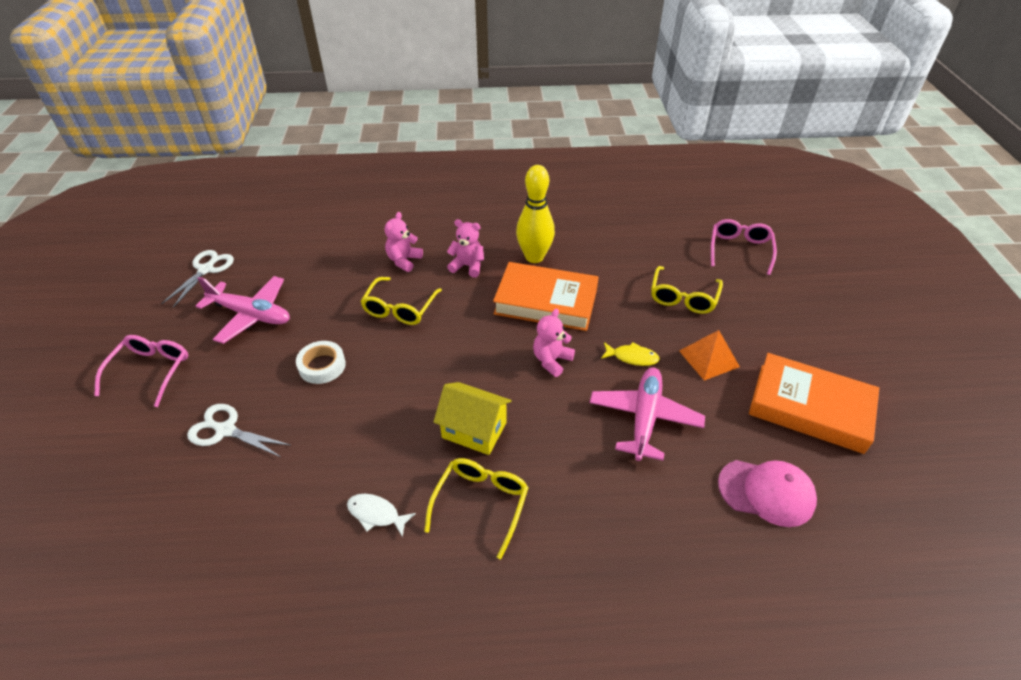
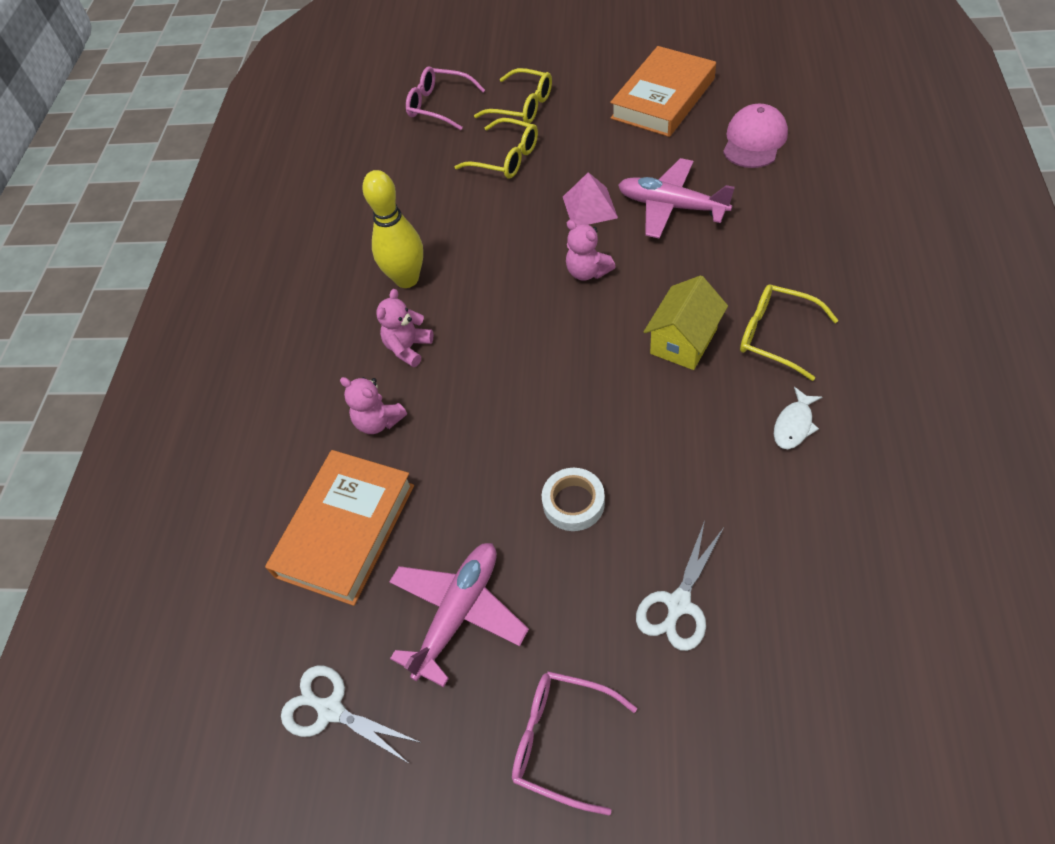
camera: 75 degrees left, 10 degrees up
(400, 308) = (477, 421): yellow glasses -> yellow glasses (522, 106)
(546, 301) = (491, 272): orange book -> orange book (346, 530)
(632, 357) = (589, 207): yellow fish -> pink pyramid
(709, 358) = (597, 152): orange pyramid -> none

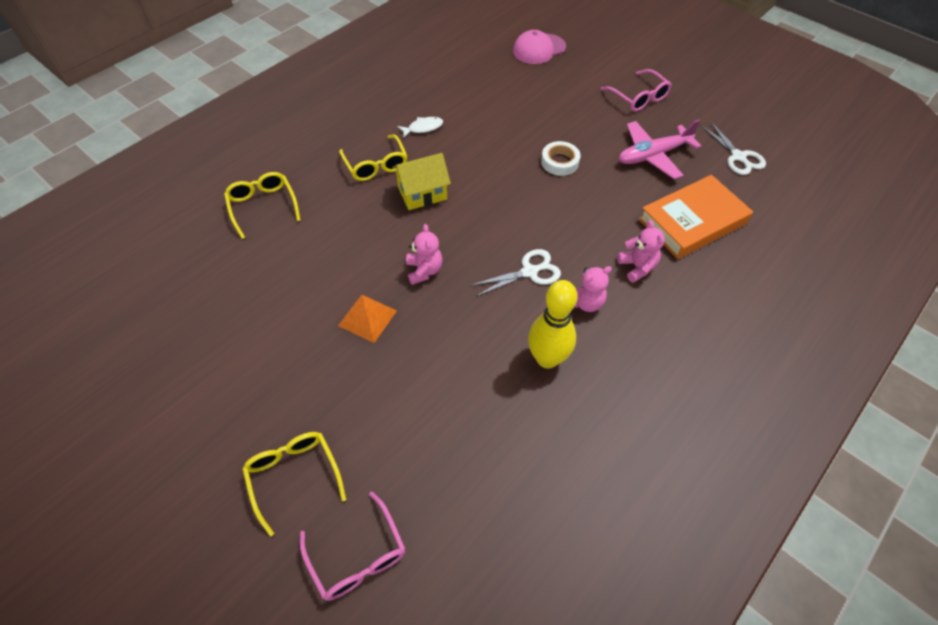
camera: 150 degrees left, 0 degrees up
(505, 158) = (371, 420): yellow glasses -> yellow glasses (263, 206)
(589, 207) = (367, 318): pink pyramid -> orange pyramid
(663, 98) = (195, 376): orange book -> none
(671, 206) = (320, 276): pink plane -> none
(678, 604) = (550, 105): white scissors -> white scissors (529, 272)
(754, 140) = (205, 283): pink cap -> pink cap (539, 49)

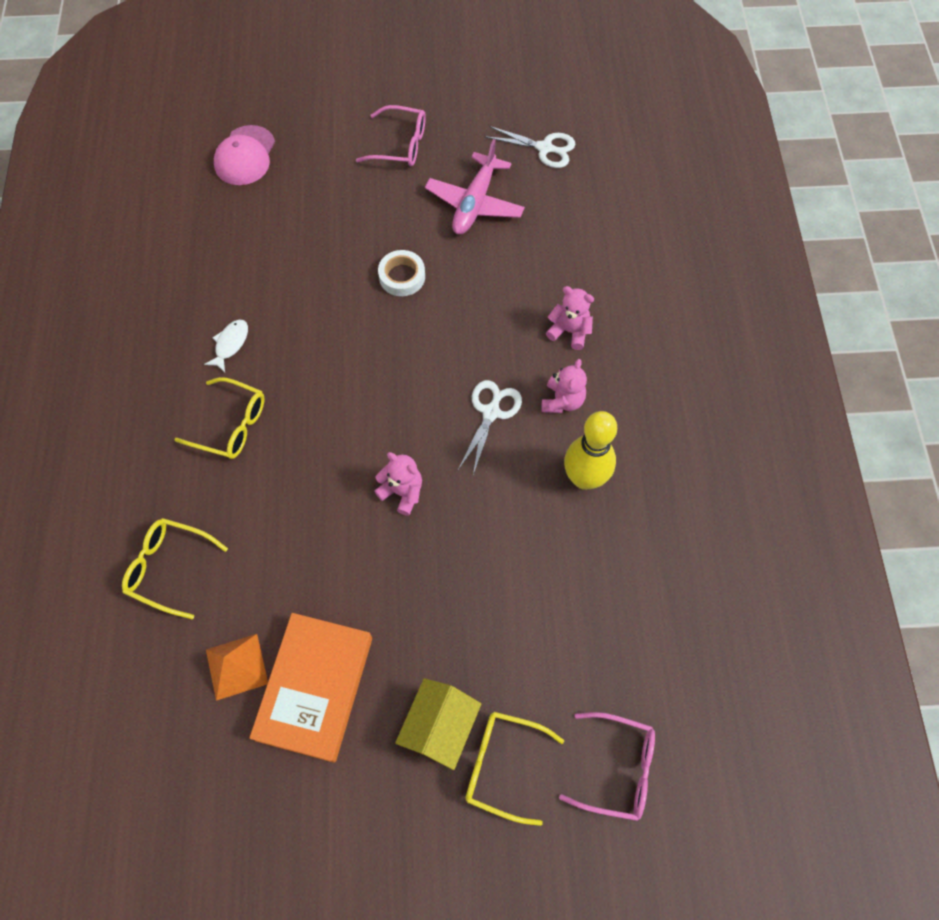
camera: 45 degrees left, 10 degrees up
(367, 318) = (404, 581): orange pyramid -> orange pyramid (236, 666)
(422, 193) = (313, 417): yellow house -> yellow house (440, 727)
(692, 221) = (569, 248): orange book -> orange book (315, 688)

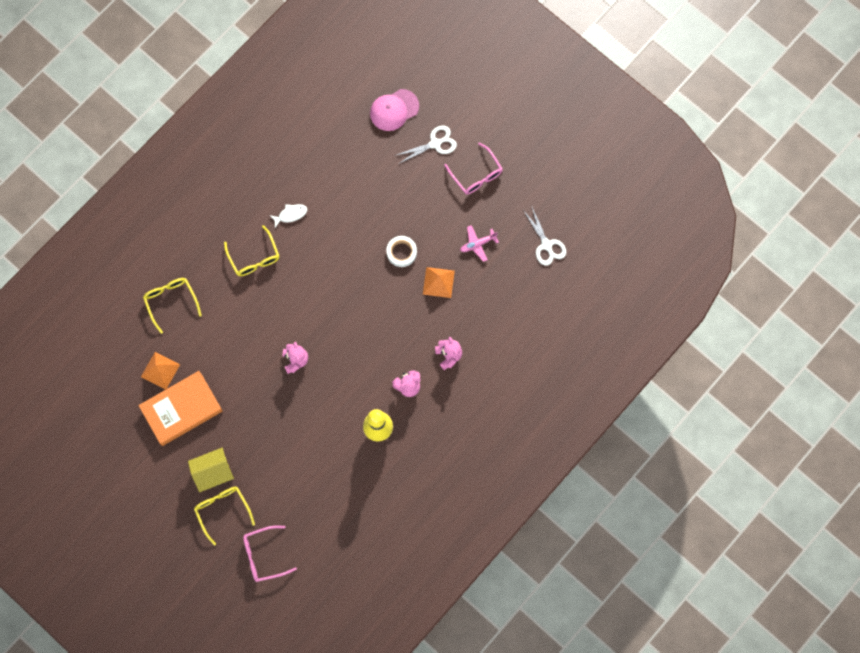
camera: 45 degrees right, 10 degrees up
(474, 203) = (477, 244): pink plane -> pink plane, size x0.57
(475, 271) = (438, 282): none -> orange pyramid
(491, 412) = (371, 360): white scissors -> white scissors (435, 143)
(617, 768) = (264, 555): pink glasses -> pink glasses turned 105 degrees clockwise

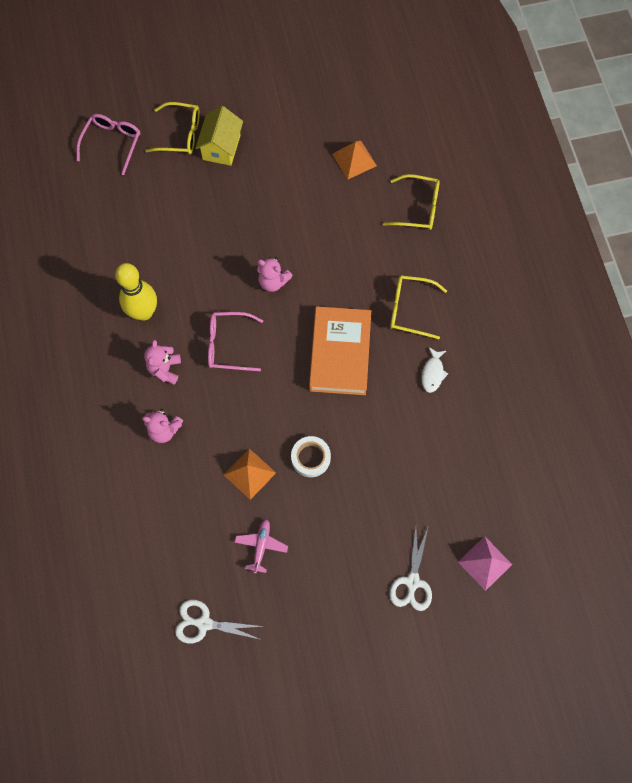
camera: 125 degrees right, 5 degrees down
(181, 409) = (302, 156): orange book -> orange book (340, 353)
(394, 110) = (485, 563): pink cap -> pink pyramid
(476, 174) = (343, 602): pink glasses -> pink glasses (228, 345)

